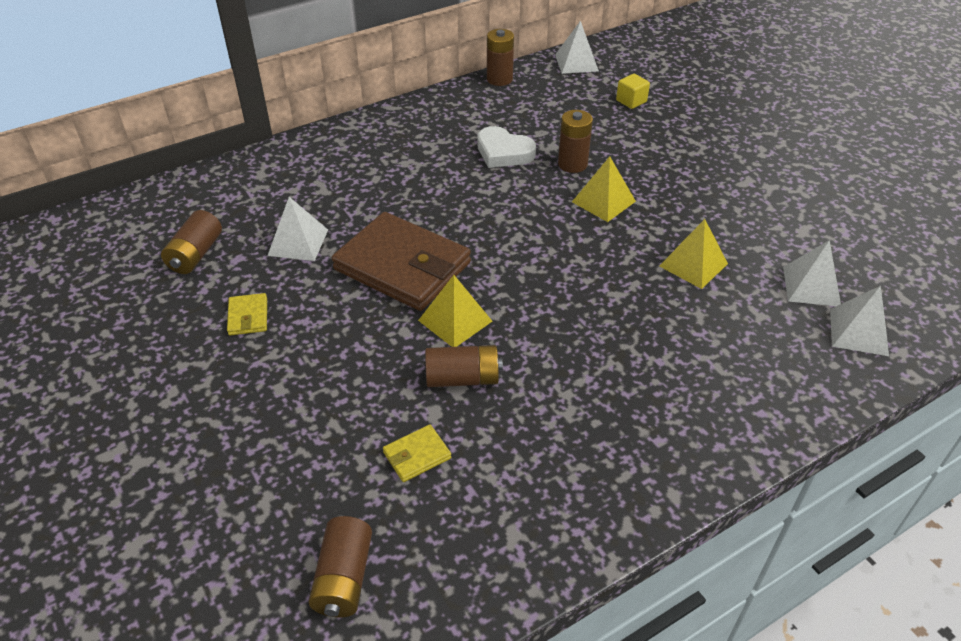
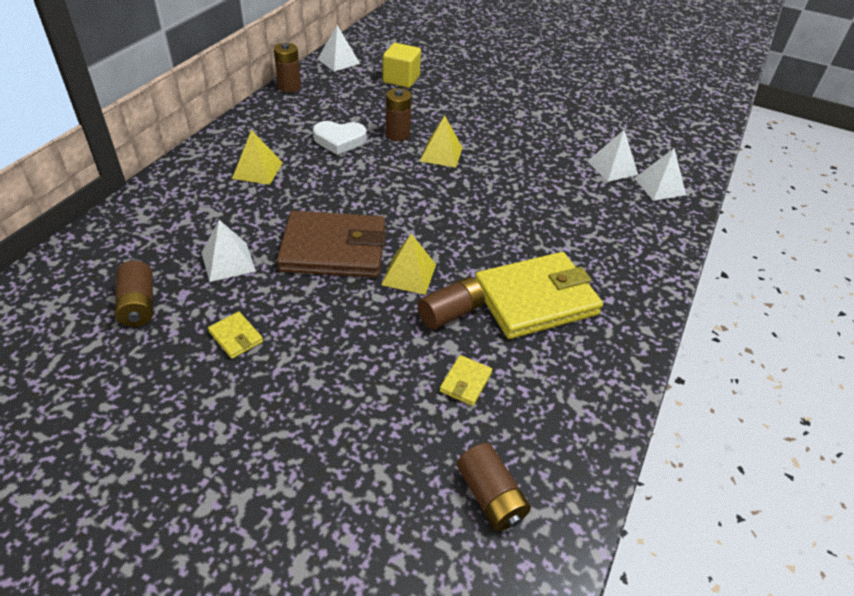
camera: 35 degrees left, 0 degrees up
(569, 403) = (535, 299): none -> yellow wallet
(631, 101) = (401, 79): yellow cube -> yellow cube, size x1.63
(693, 265) = (534, 178): yellow pyramid -> yellow pyramid (257, 170)

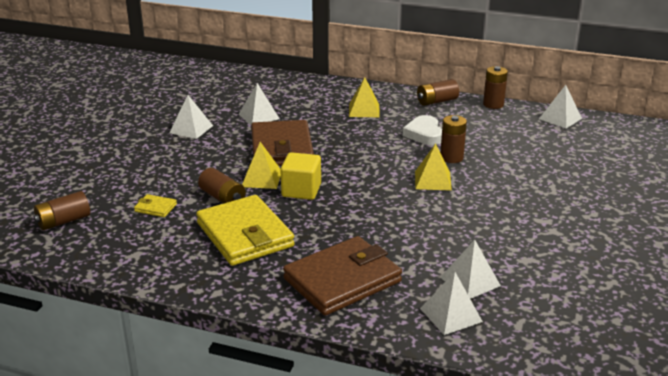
camera: 85 degrees right, 15 degrees down
(139, 305) = (214, 99): brown battery -> brown battery (437, 101)
(236, 337) = (191, 129): yellow wallet -> white pyramid
(401, 79) = (554, 150): yellow cube -> yellow cube (301, 190)
(617, 238) = (342, 280): none -> brown wallet

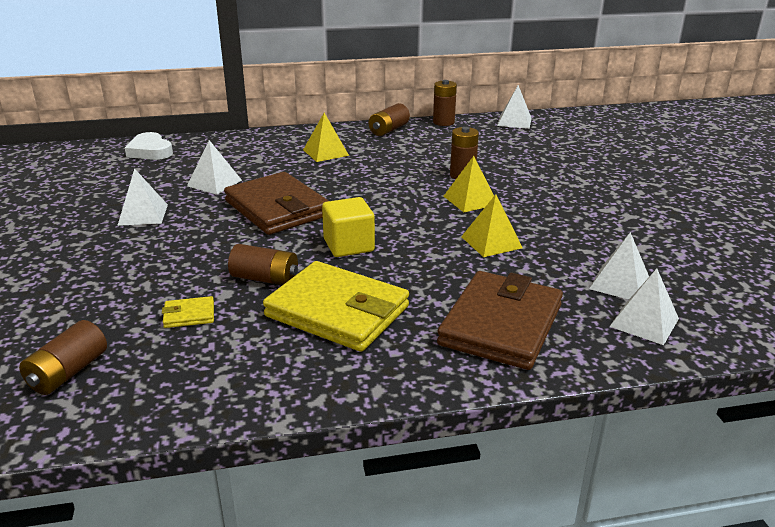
camera: 30 degrees left, 0 degrees up
(261, 179) = (289, 245): yellow pyramid -> yellow pyramid (491, 242)
(424, 134) = (412, 161): white heart -> white heart (150, 151)

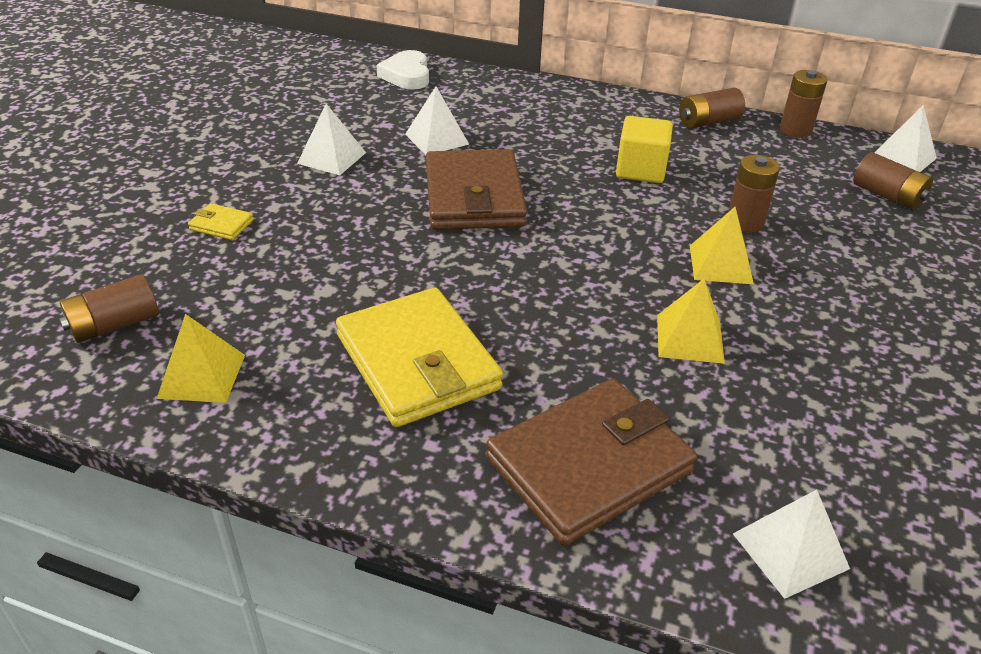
camera: 30 degrees right, 10 degrees up
(189, 315) = (269, 303): yellow wallet -> yellow wallet (221, 225)
(265, 279) = (380, 287): brown battery -> brown battery (887, 196)
(325, 152) = (598, 133): yellow pyramid -> yellow pyramid (202, 376)
(348, 245) = (508, 277): yellow cube -> yellow cube (640, 170)
(619, 283) = (813, 474): white pyramid -> none

